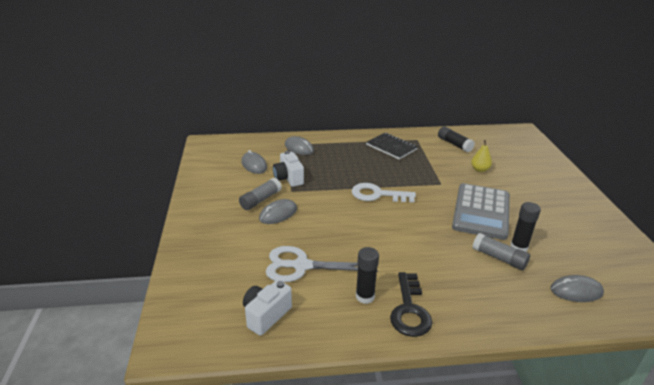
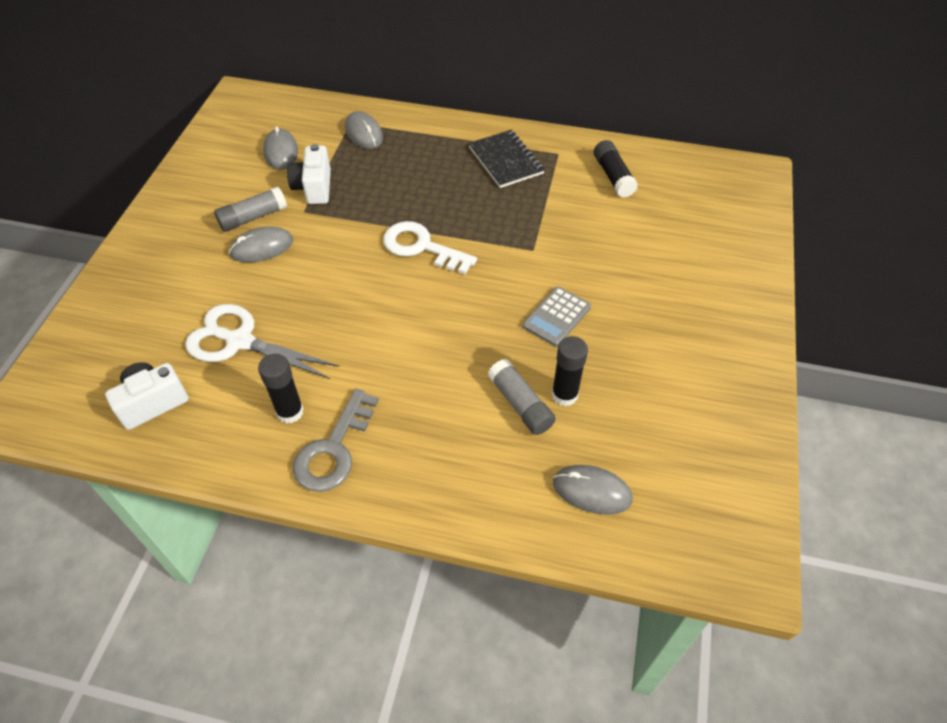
camera: 20 degrees right, 20 degrees up
(409, 310) = (333, 449): black key -> grey key
(479, 169) = (616, 236): yellow pear -> none
(481, 212) = (557, 317): grey calculator -> grey calculator, size x0.51

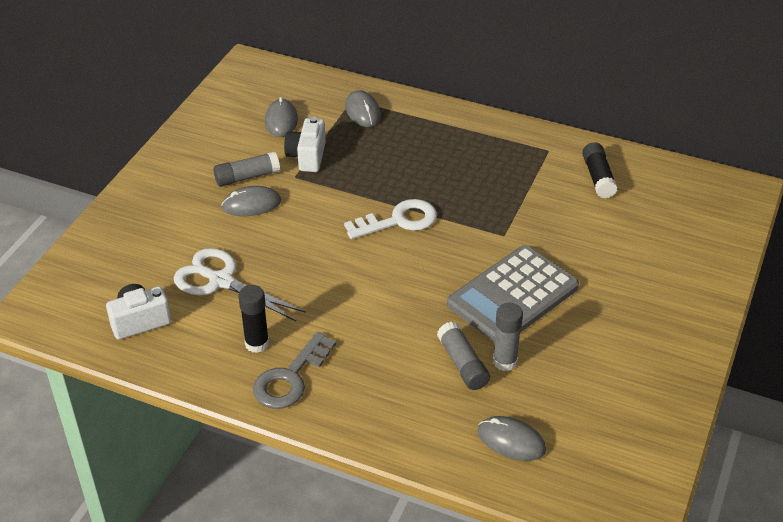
camera: 10 degrees right, 10 degrees down
(421, 247) = (399, 221): white key -> white key turned 120 degrees clockwise
(505, 160) = (495, 151): black notebook -> none
(557, 317) = (513, 296): grey calculator -> grey calculator, size x1.94
(564, 395) = (505, 361): black glue stick -> grey glue stick

